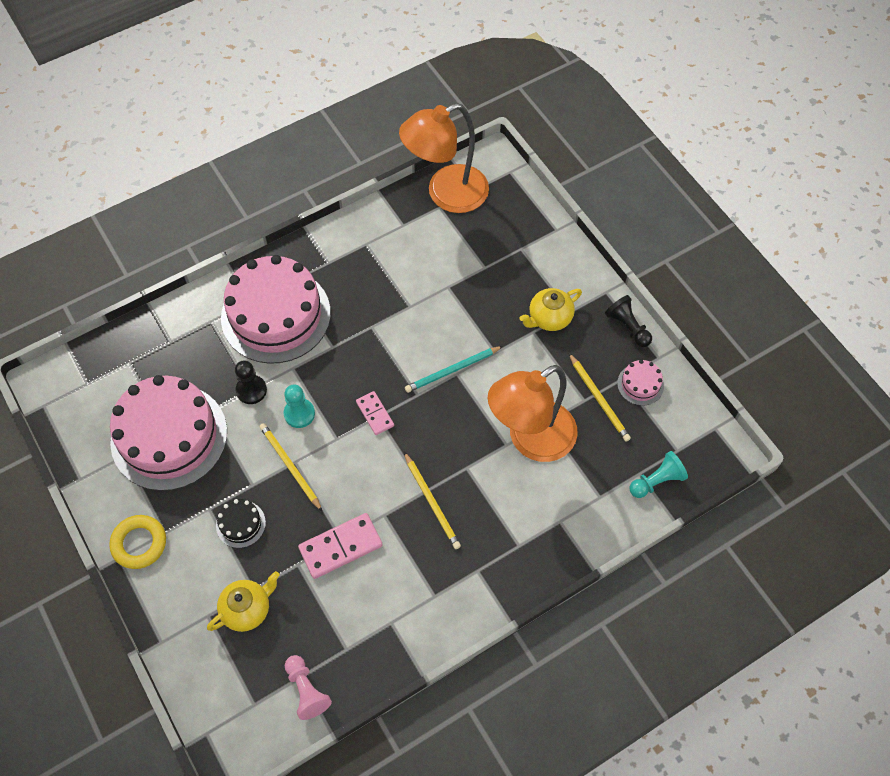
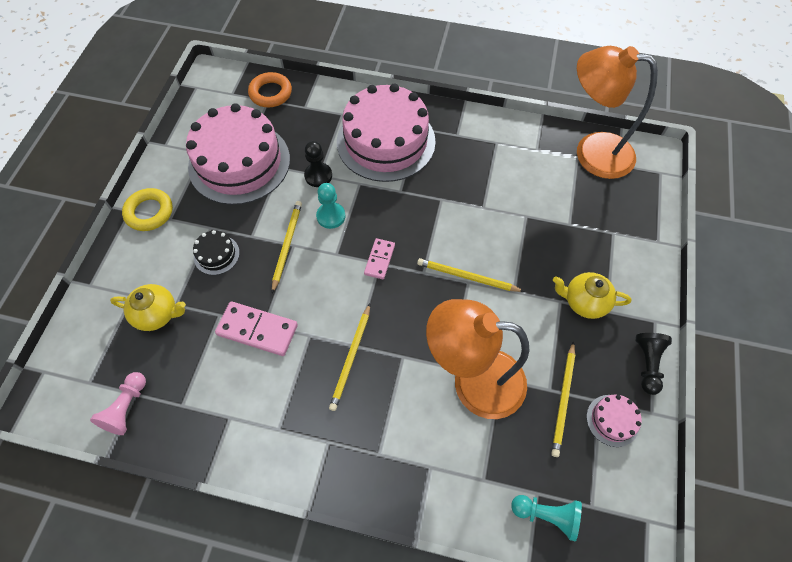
camera: 45 degrees right, 0 degrees up
(124, 354) = (270, 93): none -> orange ring
(452, 370) = (467, 277): turquoise pencil -> yellow pencil

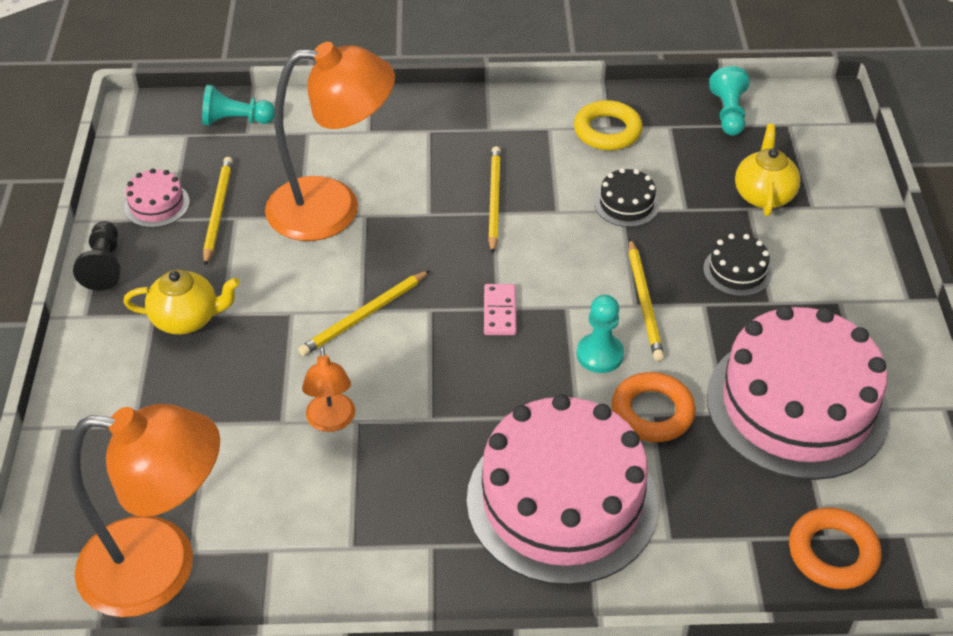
camera: 165 degrees right, 15 degrees down
(127, 408) = (728, 113): pink pawn -> turquoise pawn
(149, 212) = (877, 303): yellow ring -> yellow ring (607, 131)
(157, 314) = (763, 194): yellow teapot -> yellow teapot turned 105 degrees clockwise
(257, 330) = (626, 204): pink domino -> black cake
(318, 176) = (652, 412): black pawn -> orange ring
(467, 277) = (364, 316): yellow pencil -> yellow pencil turned 135 degrees clockwise
(497, 209) = (331, 421): none -> orange lamp

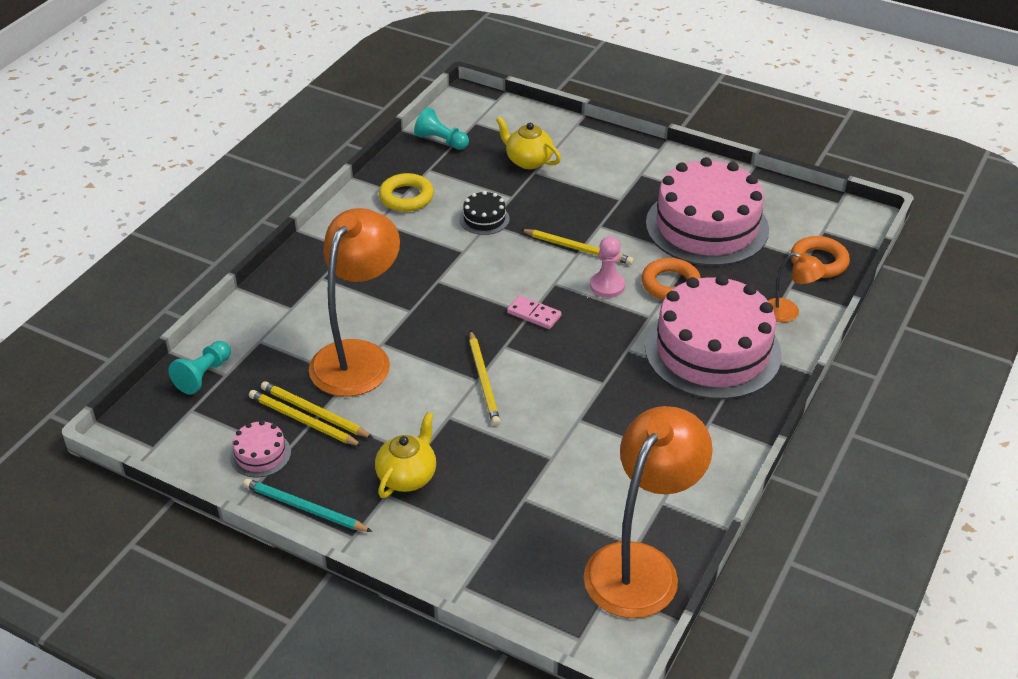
camera: 60 degrees left, 5 degrees down
(104, 266) = (304, 508): black pawn -> turquoise pencil
(331, 421) = (570, 432): orange lamp -> orange lamp (789, 312)
(494, 200) = (425, 275): yellow pencil -> yellow pencil (314, 412)
(599, 354) = (607, 286): turquoise pawn -> pink pawn
(737, 271) = (583, 200): black cake -> none

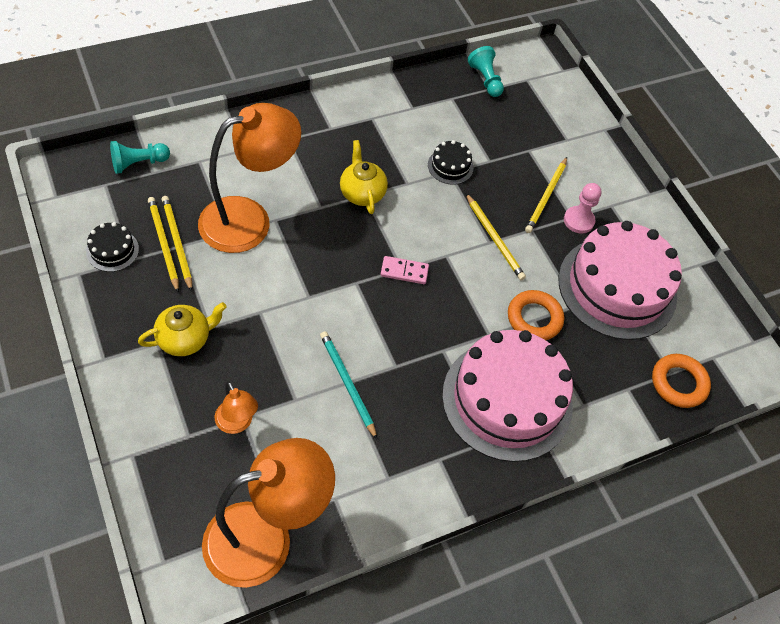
camera: 30 degrees right, 15 degrees up
(260, 454) = (112, 250): pink cake -> black cake
(304, 508) = (97, 313): turquoise pencil -> turquoise pencil (347, 384)
(406, 197) = (412, 111): yellow ring -> none
(483, 380) = (313, 300): yellow pencil -> yellow pencil (546, 197)
(528, 161) = (533, 138): yellow teapot -> yellow teapot (362, 193)
(534, 314) = (404, 271): pink domino -> pink domino turned 60 degrees counterclockwise
(607, 286) = (483, 286): pink pawn -> pink pawn (578, 221)
(789, 312) = (604, 411): orange lamp -> orange lamp (237, 424)

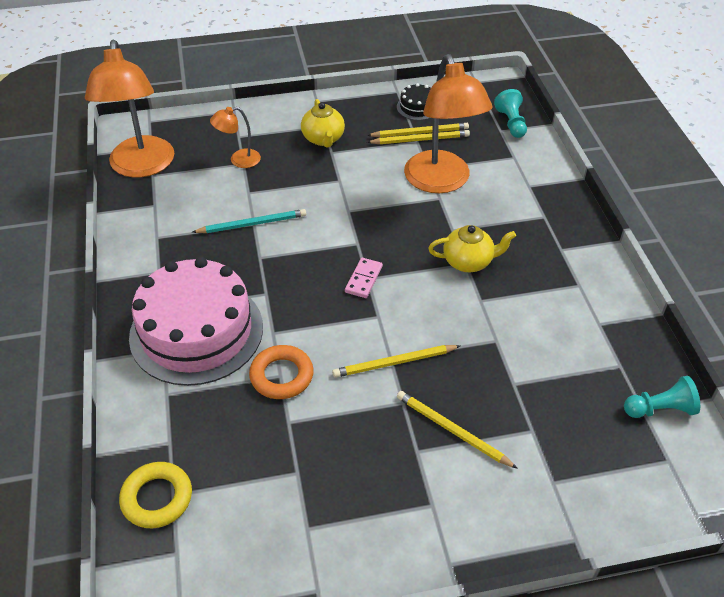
camera: 110 degrees right, 10 degrees down
(450, 166) = (505, 342): black cake -> none
(578, 221) = (410, 457): pink pawn -> none
(617, 287) = (303, 472): pink cake -> none
(678, 383) = (157, 498): orange ring -> yellow ring

